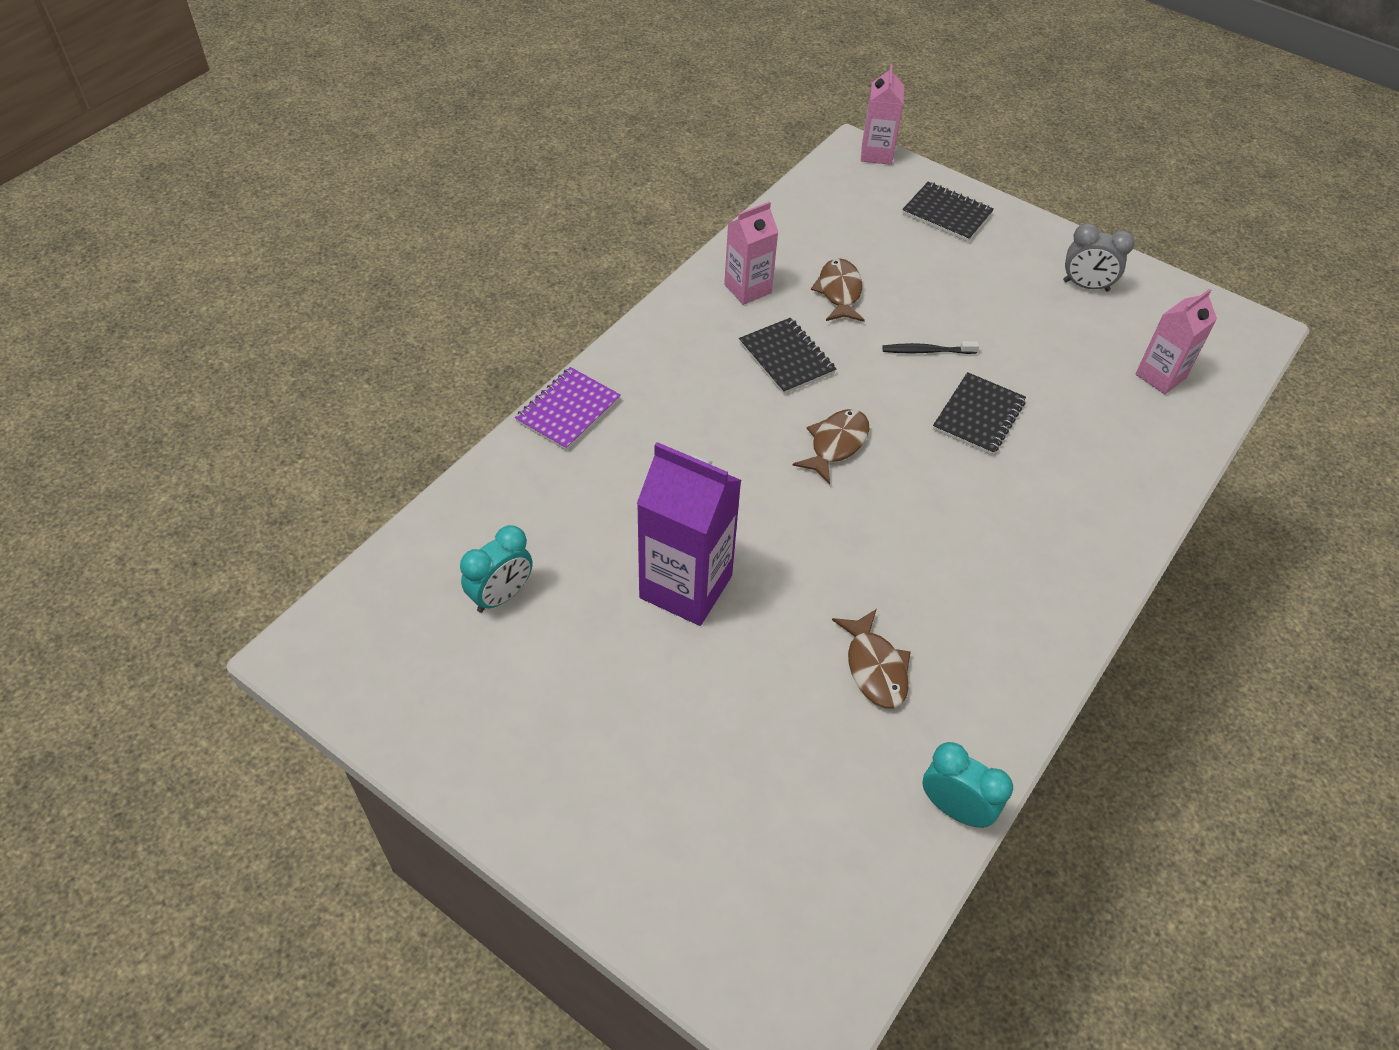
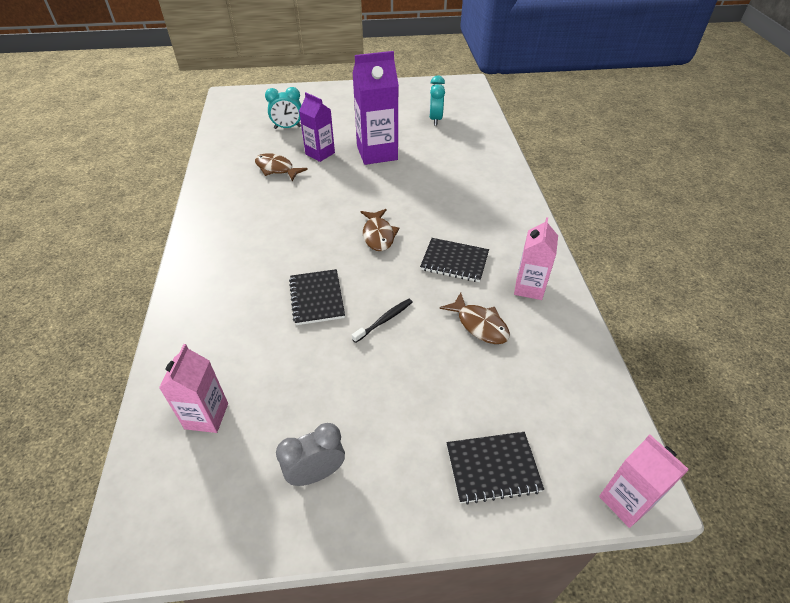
camera: 140 degrees right, 5 degrees down
(568, 411) = (509, 177): purple notebook -> none
(775, 654) = (320, 153): none -> purple carton
(955, 808) = (213, 150): turquoise clock -> turquoise clock (287, 127)

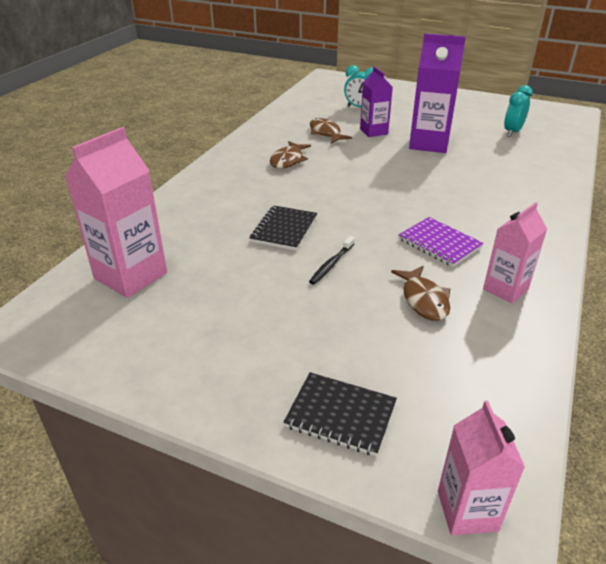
camera: 30 degrees right, 10 degrees down
(206, 416) = (131, 275): pink carton -> pink carton, size x1.63
(316, 473) = (179, 348): grey clock -> none
(378, 235) = (379, 202): brown fish -> brown fish (288, 160)
(384, 320) = (331, 264): black toothbrush -> black toothbrush turned 135 degrees clockwise
(454, 261) = (439, 243): black notebook -> purple notebook

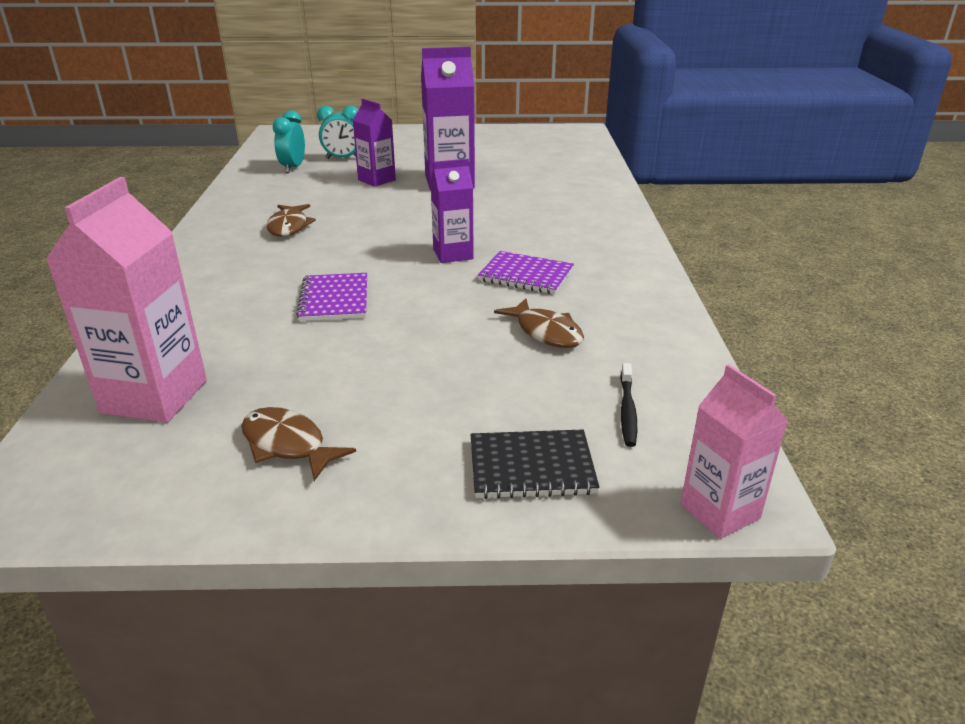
camera: 25 degrees left, 5 degrees down
(284, 229) = (334, 299): black notebook -> purple notebook
(326, 133) = (318, 190): brown fish -> brown fish (288, 445)
(331, 264) = (418, 322): black toothbrush -> black toothbrush (627, 410)
(392, 210) = (453, 254): none -> purple carton
(505, 289) = (622, 302): pink carton -> none
(512, 132) = (532, 157): turquoise clock -> turquoise clock (293, 168)

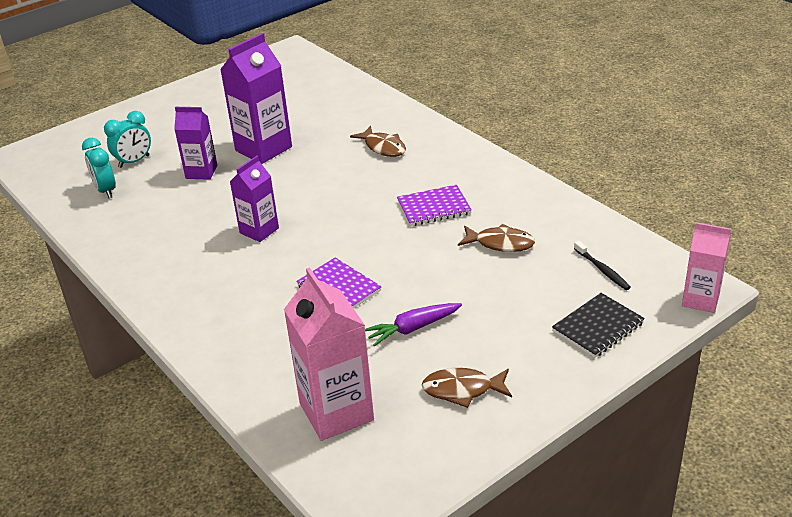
camera: 35 degrees left, 5 degrees up
(289, 227) = (204, 248): brown fish -> brown fish (383, 147)
(339, 363) = (413, 328): none -> purple carrot
(453, 254) = (363, 214): purple carton -> purple carton (259, 230)

